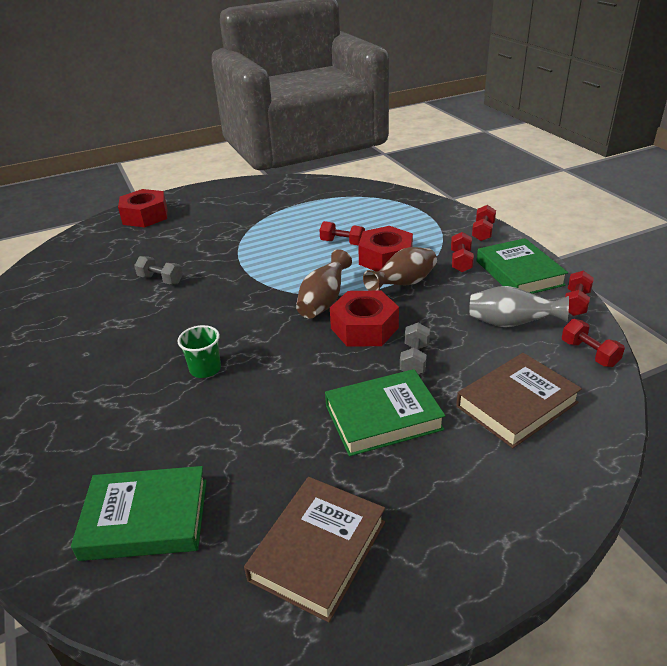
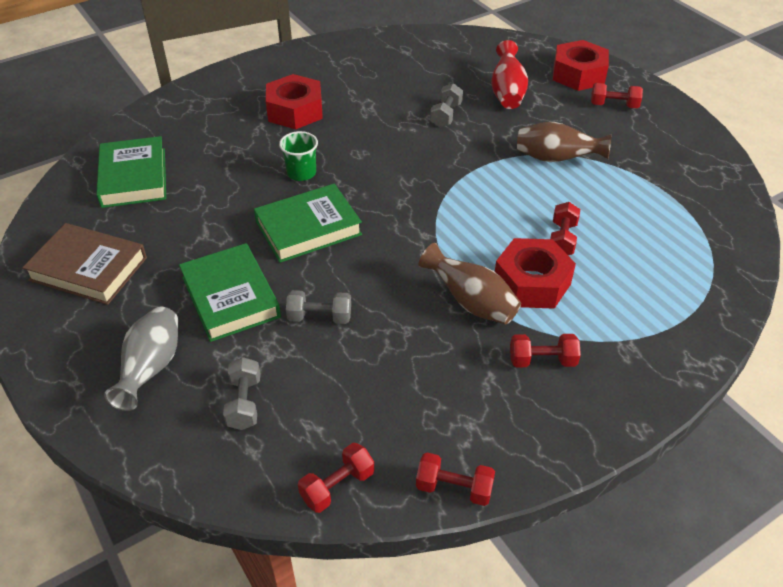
camera: 80 degrees right, 10 degrees up
(148, 248) = (507, 92): none -> red vase
(324, 301) = (422, 237): brown vase -> brown vase (556, 159)
(364, 328) = (374, 273): red nut -> red nut (295, 111)
(483, 232) = (640, 389): red dumbbell -> red dumbbell (614, 105)
(511, 324) = (395, 408): grey vase -> grey vase (151, 368)
(516, 404) = (244, 403): brown book -> grey dumbbell
(519, 273) = (525, 427): green book -> green book (308, 228)

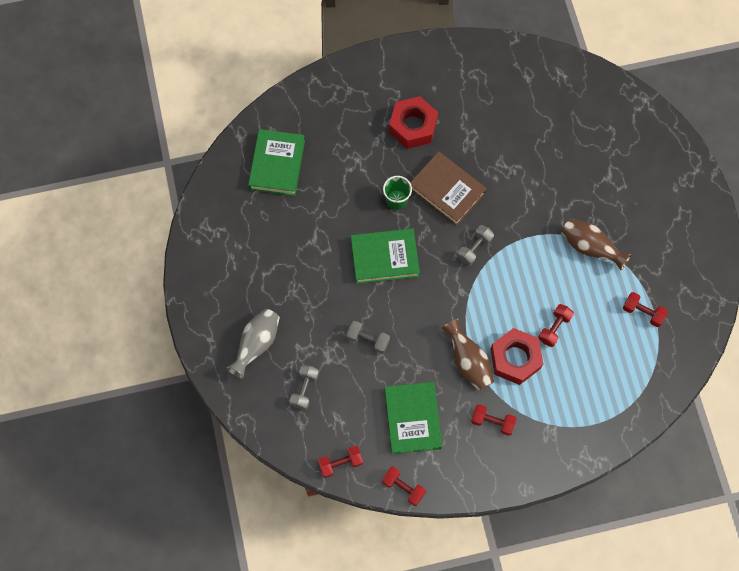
camera: 20 degrees right, 25 degrees up
(88, 269) = (232, 247): brown book -> brown book (447, 190)
(230, 297) = (317, 303): green book -> green book (412, 419)
(446, 115) = (527, 170): grey dumbbell -> grey dumbbell (474, 248)
(507, 92) = (588, 158): red vase -> none
(578, 74) = (658, 154): red nut -> none
(614, 105) = (666, 202): red dumbbell -> red dumbbell (642, 312)

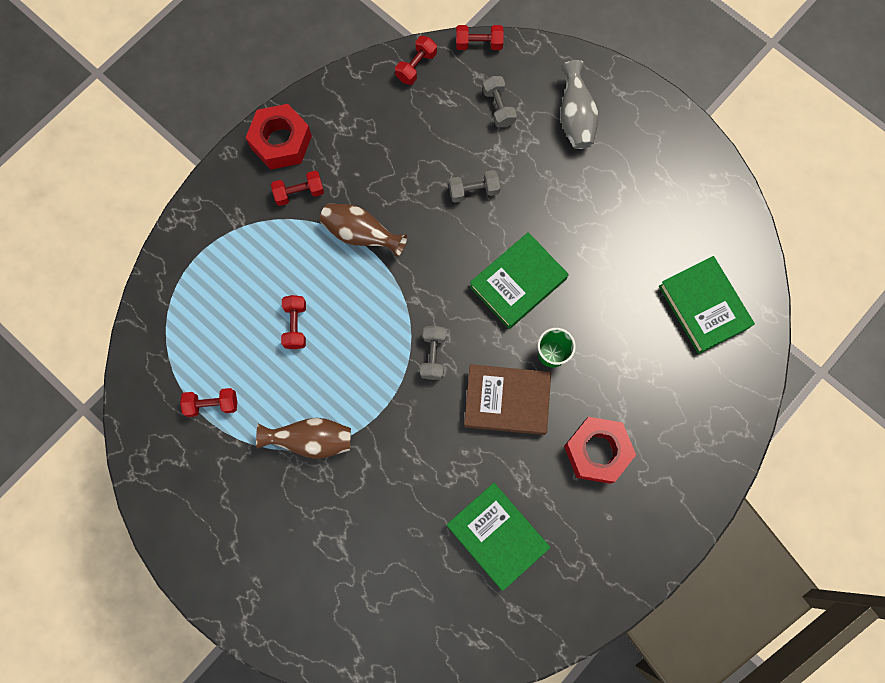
camera: 145 degrees right, 5 degrees up
(403, 487) = (344, 82): red dumbbell -> red dumbbell (479, 44)
(412, 419) = (377, 146): green book -> green book (497, 536)
(515, 359) = (316, 268): red nut -> red nut (281, 142)

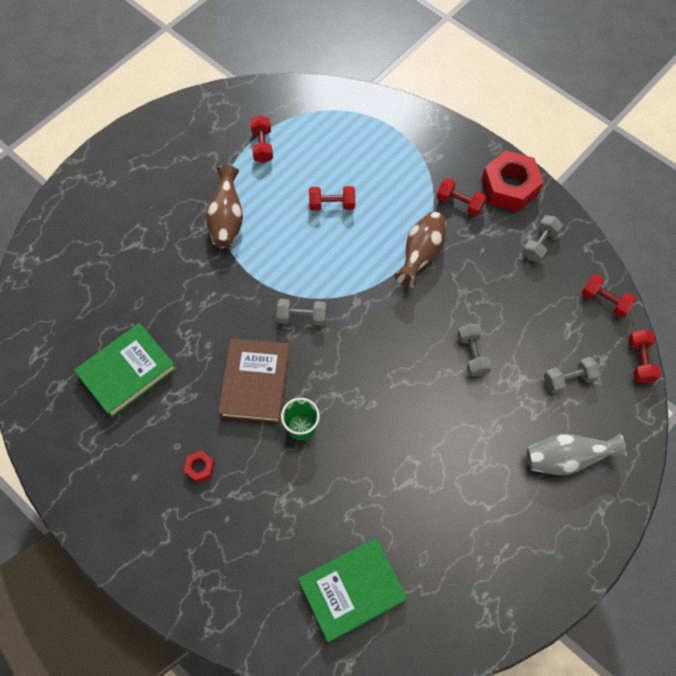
camera: 90 degrees right, 10 degrees down
(299, 193) = (459, 203): red dumbbell -> red dumbbell turned 45 degrees counterclockwise
(351, 118) = (539, 244): none -> grey dumbbell
(518, 282) = (376, 395): green book -> none
(597, 451) = (200, 468): red nut -> red nut, size x0.44

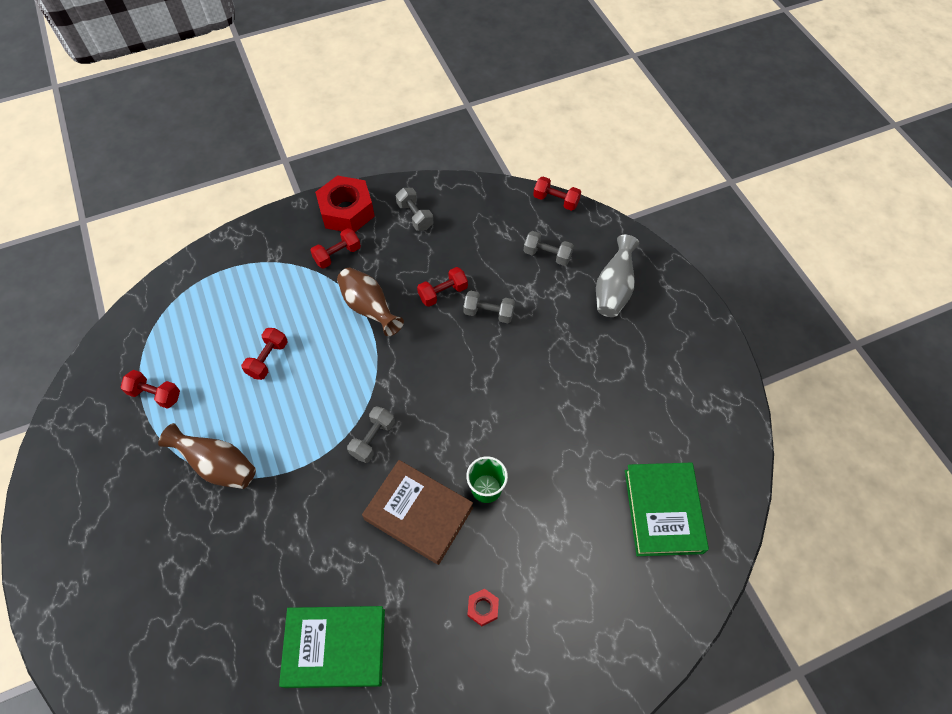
camera: 65 degrees left, 5 degrees down
(127, 372) = (335, 647): green book -> green book turned 75 degrees counterclockwise
(568, 379) = (547, 255): grey dumbbell -> grey dumbbell turned 75 degrees counterclockwise
(604, 301) = (492, 197): red dumbbell -> red dumbbell (443, 293)

